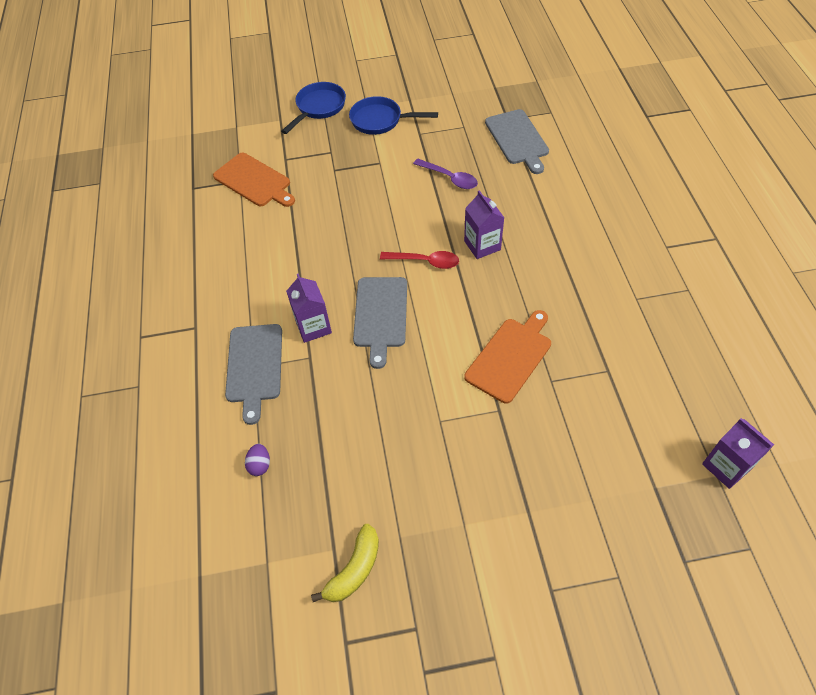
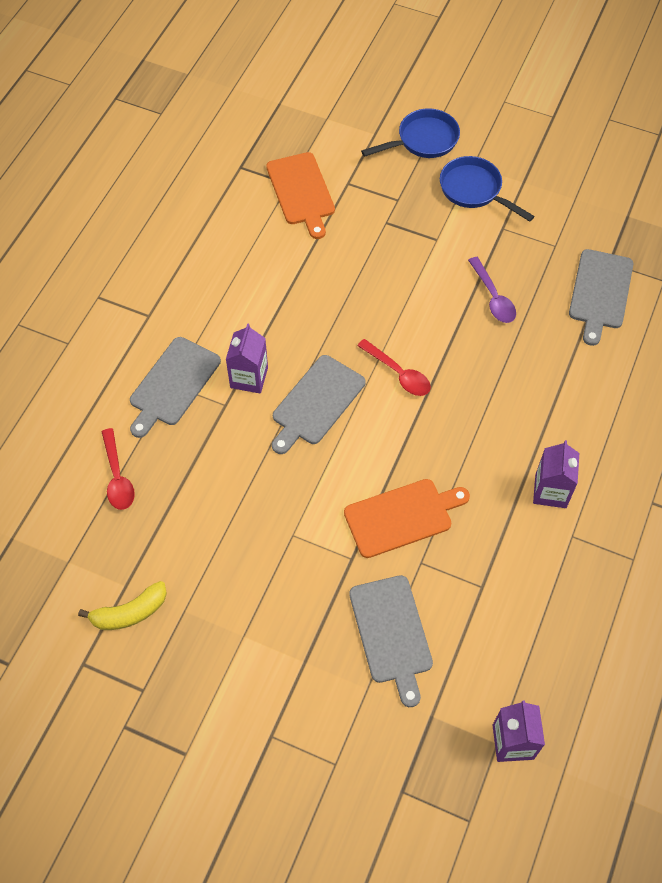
camera: 30 degrees right, 5 degrees up
(260, 465) = (117, 477): purple egg -> red spoon
(482, 245) = (466, 389): purple carton -> purple carton (550, 491)
(574, 446) = (391, 633): none -> grey cutting board

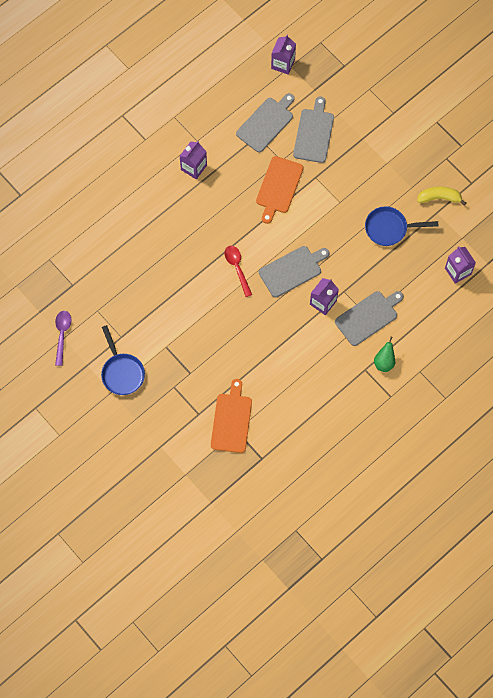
camera: 155 degrees left, 10 degrees up
(58, 505) = (458, 271): none -> purple carton
(117, 477) = (420, 274): red spoon -> none
(124, 335) = (384, 362): none -> green pear
(402, 517) = (278, 187): orange cutting board -> orange cutting board turned 75 degrees counterclockwise
(423, 140) = (132, 426): blue pan -> blue pan (389, 228)
(493, 297) = (155, 292): purple spoon -> purple spoon (62, 335)
(600, 292) = (91, 268): grey cutting board -> grey cutting board (266, 123)

